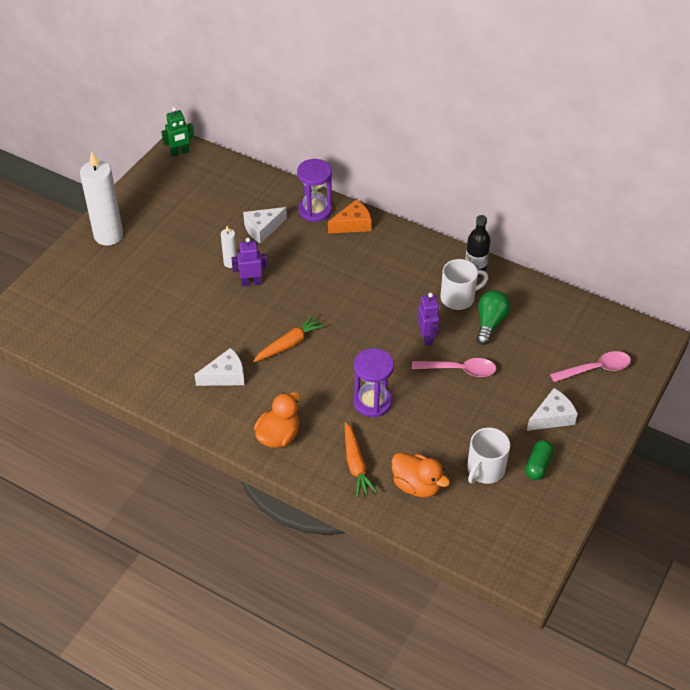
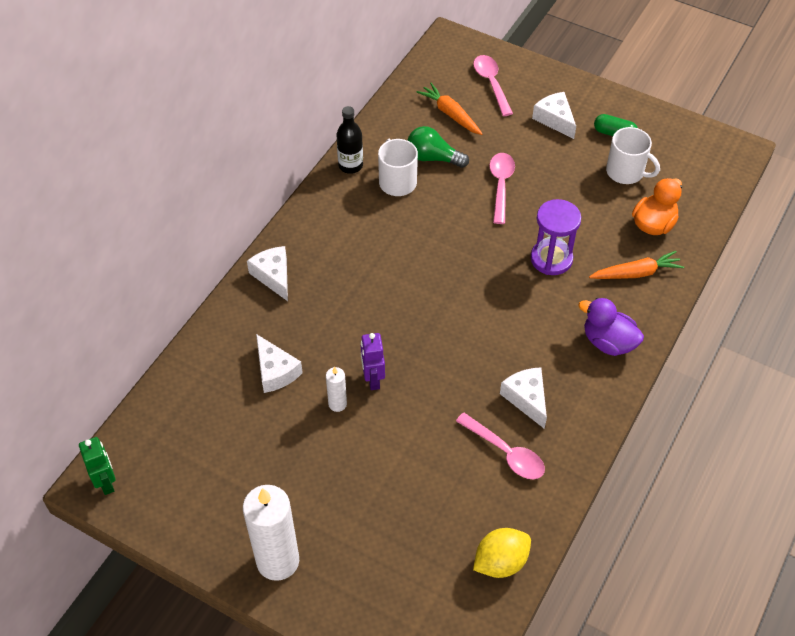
camera: 90 degrees left, 5 degrees up
(86, 352) = (500, 562): none -> yellow lemon
(177, 360) = (505, 452): none -> pink spoon
(278, 436) = (608, 342): orange duck -> purple duck
(289, 344) = (473, 336): orange carrot -> orange carrot (450, 114)
(315, 210) = (245, 315): purple hourglass -> none
(352, 224) = (273, 276): orange cheese -> white cheese
(427, 337) = (456, 210): purple robot -> none

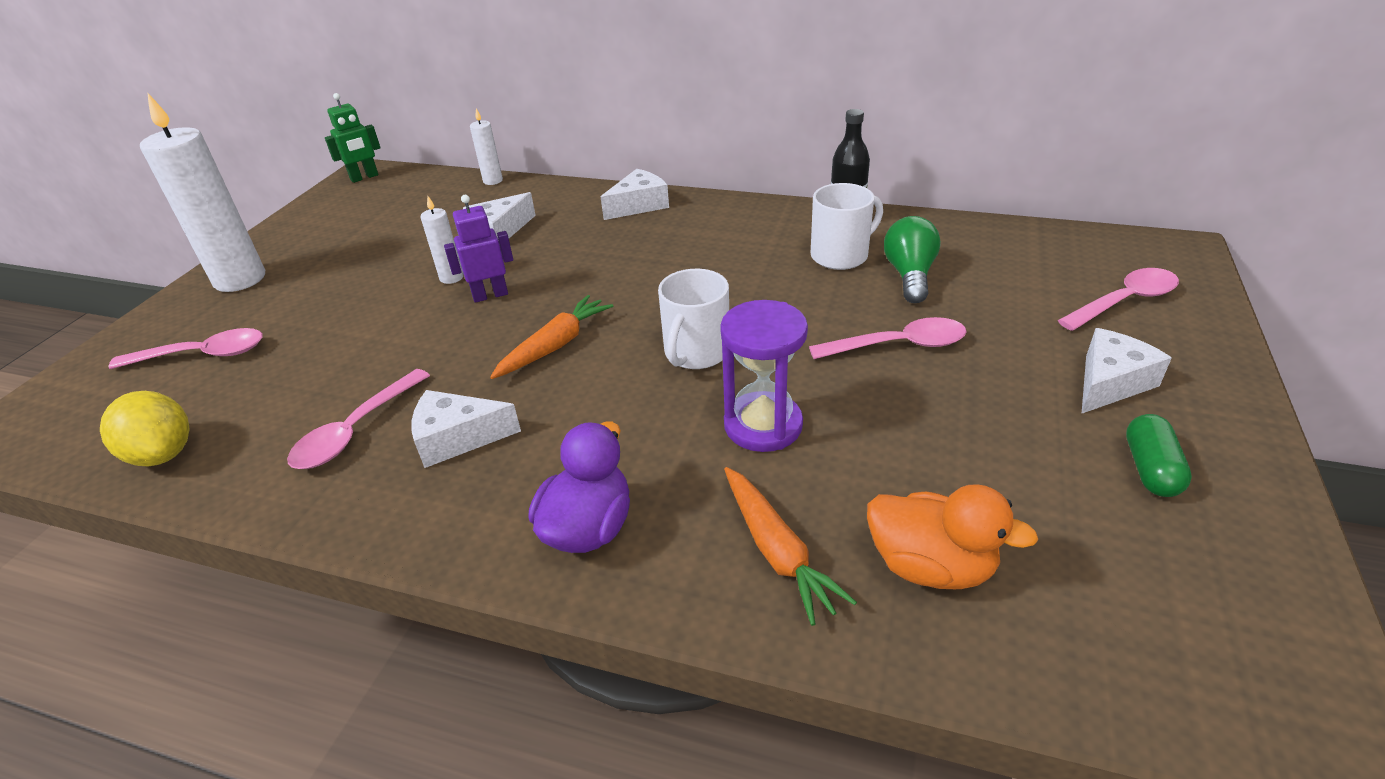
camera: 80 degrees right, 15 degrees down
(173, 373) = (493, 181): none -> white candle
(389, 564) = (202, 355): none -> pink spoon
(450, 114) = (1015, 275): orange carrot -> orange carrot (555, 345)
(526, 398) = (457, 438): white cheese -> white cheese turned 150 degrees counterclockwise
(626, 172) = (1053, 501): white mug -> white mug (696, 353)

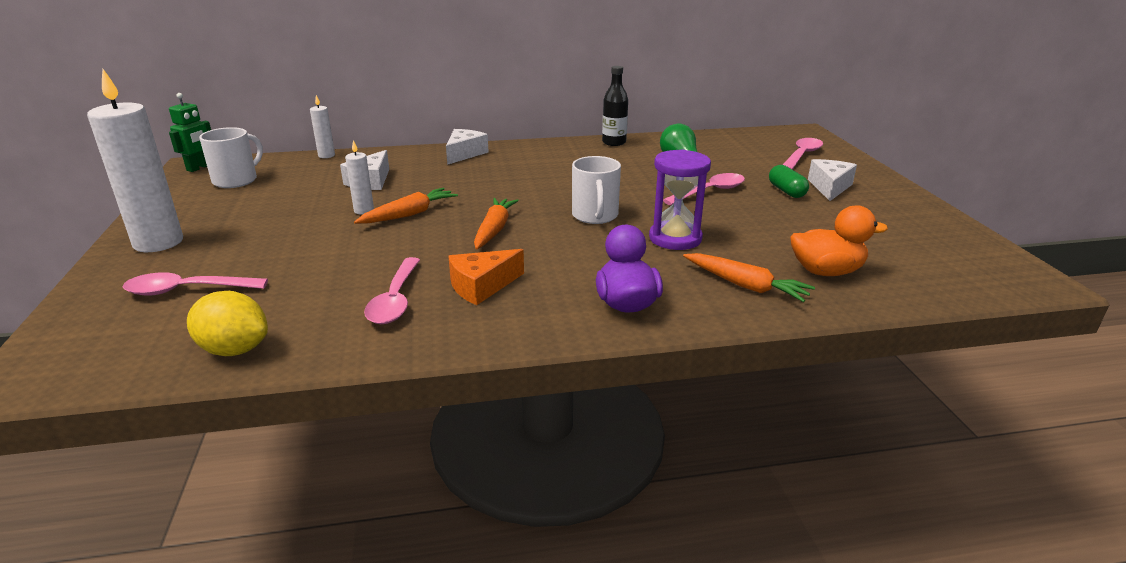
camera: 30 degrees left, 10 degrees down
(202, 355) = (187, 290): pink spoon -> pink spoon turned 150 degrees counterclockwise
(457, 438) = (482, 286): white cheese -> orange cheese
(490, 295) = (409, 214): purple robot -> orange carrot
(841, 255) = (631, 159): white mug -> white mug (236, 180)
(1150, 469) = (881, 214): green capsule -> green capsule (786, 191)

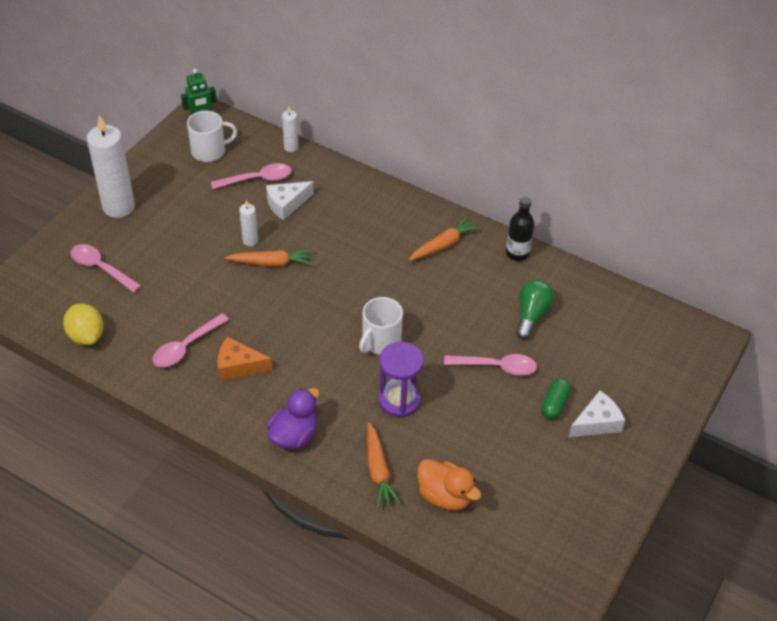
camera: 40 degrees right, 20 degrees up
(464, 154) = (385, 202): white cheese -> none
(494, 230) = (302, 315): orange carrot -> orange carrot (443, 245)
(802, 155) = (646, 370): pink spoon -> pink spoon (257, 179)

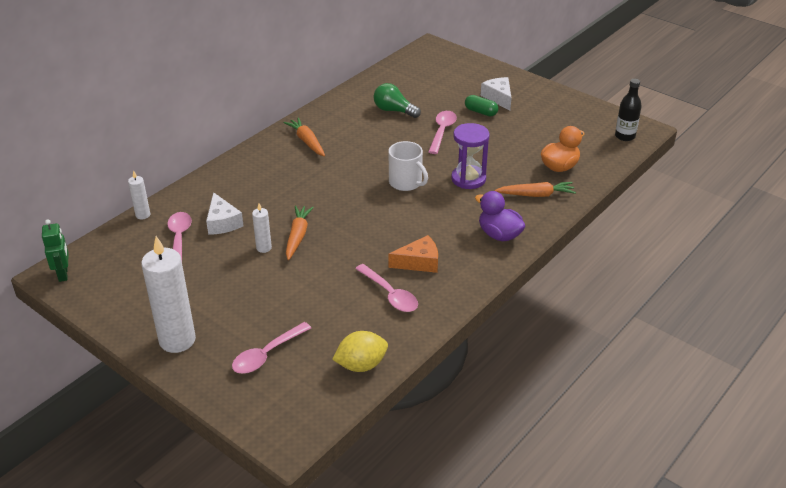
camera: 80 degrees left, 10 degrees down
(209, 151) = (120, 269): white mug -> none
(238, 366) = (419, 262): orange cheese -> orange cheese turned 120 degrees counterclockwise
(517, 253) = (328, 109): black bottle -> black bottle (625, 136)

